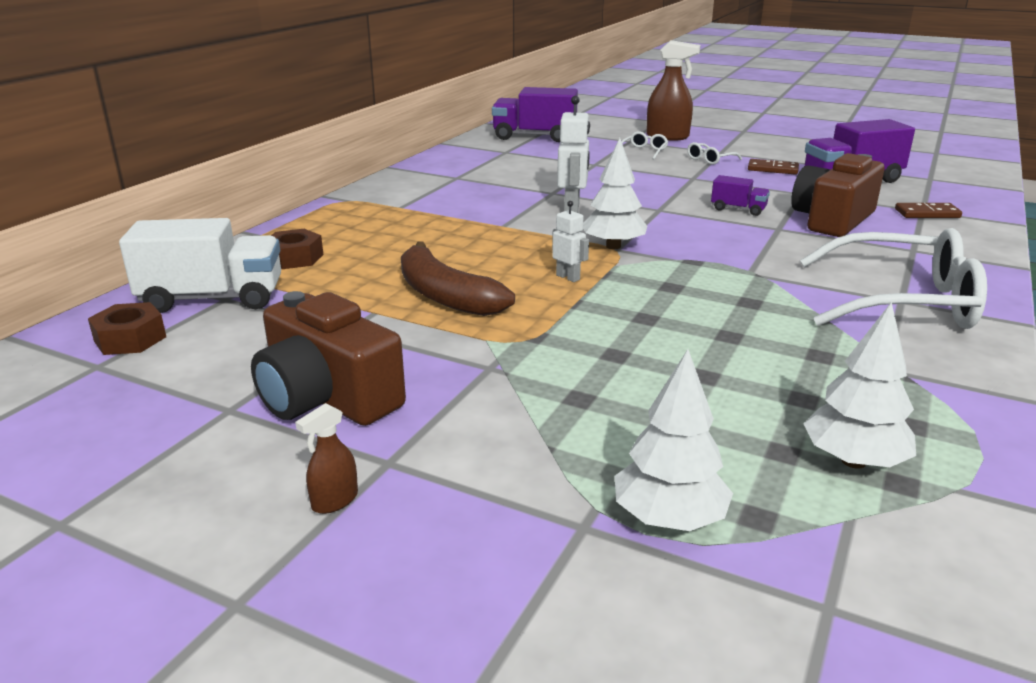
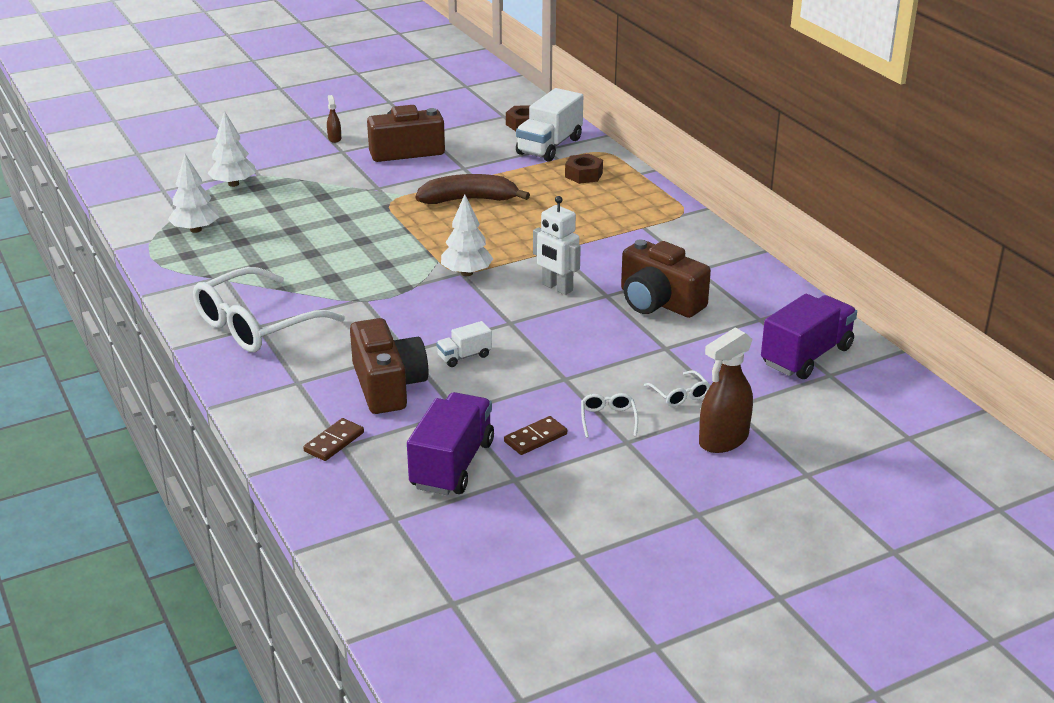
camera: 125 degrees right, 5 degrees up
(532, 177) = (659, 302): none -> brown camera
(568, 277) = (442, 240): white robot -> none
(738, 209) = (464, 356): purple truck -> white truck

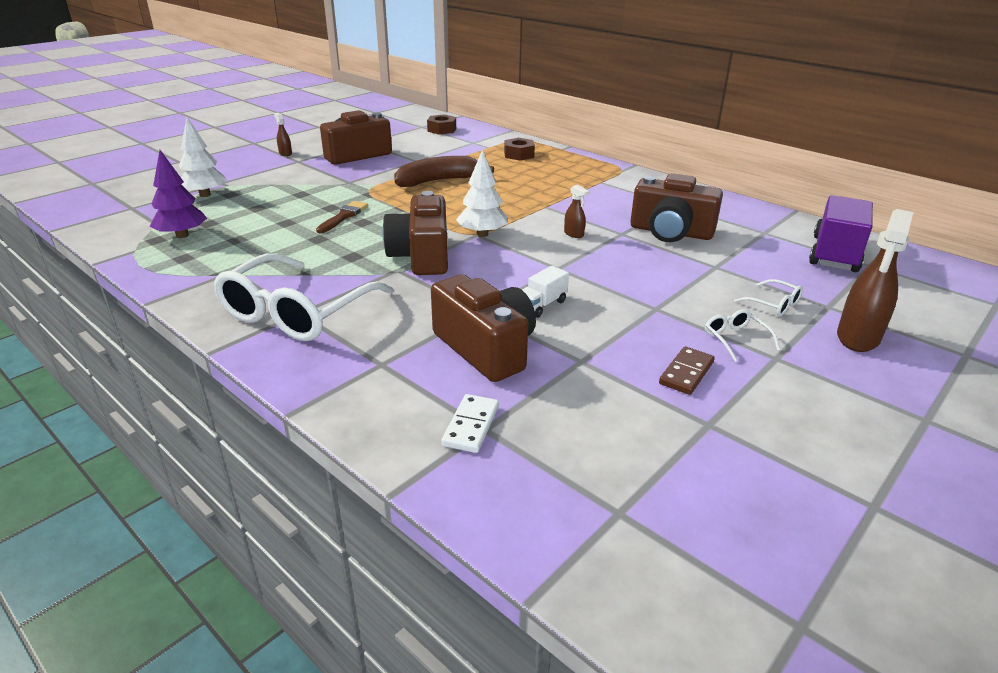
camera: 20 degrees left, 0 degrees up
(195, 230) = (182, 235): white tree -> purple tree
(334, 442) = (471, 426): brown domino -> white domino
(348, 231) = (343, 216): none -> brown brush
(393, 288) = (421, 256): none -> brown camera
(452, 465) = (628, 423): purple truck -> none
(549, 146) = (474, 140): white truck -> none
(557, 288) = (574, 234): white robot -> brown spray bottle

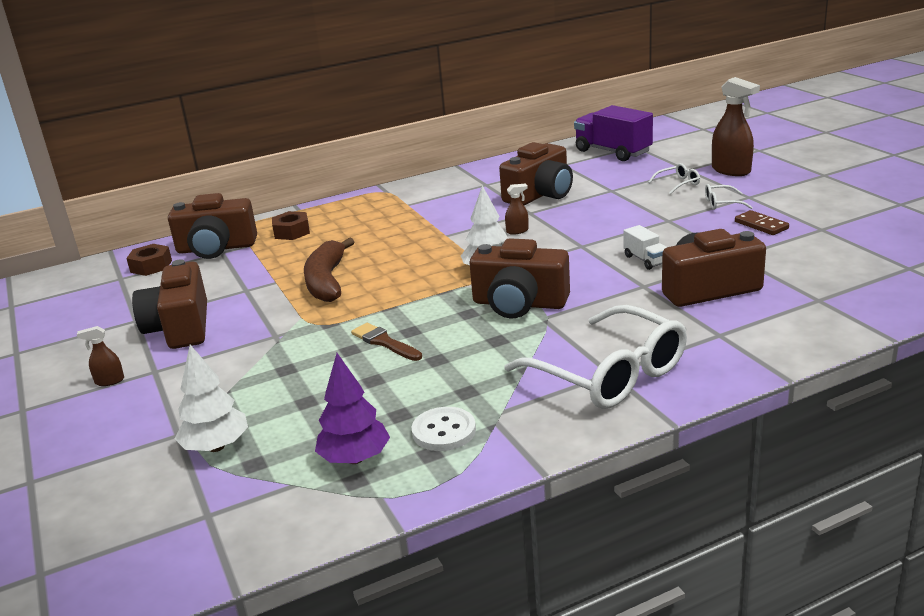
camera: 65 degrees left, 5 degrees down
(212, 258) = (444, 431): none -> white button
(471, 426) = (814, 304): white domino -> none
(478, 140) = (216, 248): none -> brown camera

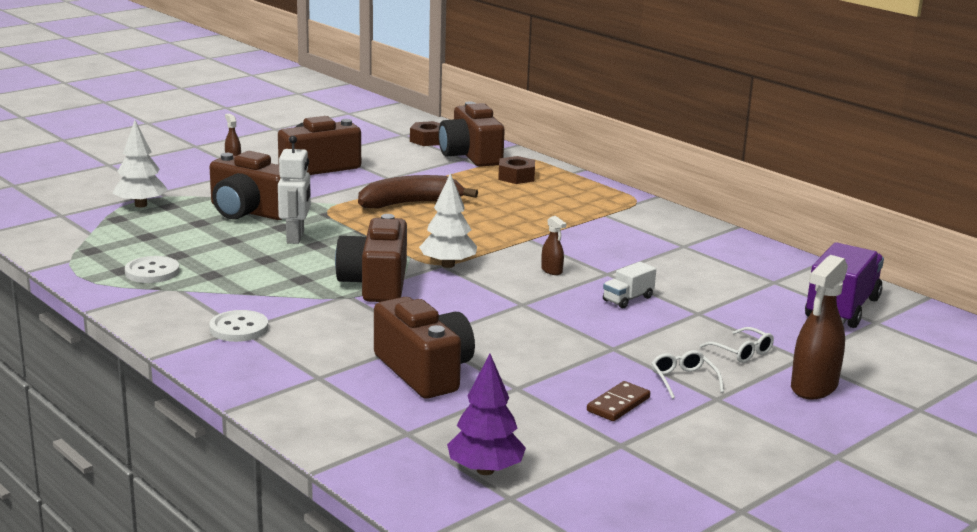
camera: 70 degrees right, 5 degrees down
(355, 459) = (119, 247): purple tree -> purple tree (485, 470)
(384, 342) = (296, 237): brown brush -> white robot
(540, 194) = (664, 275): brown camera -> brown camera (249, 211)
(610, 374) = (239, 328): white glasses -> white button
(645, 260) = (492, 337): white truck -> white truck (628, 299)

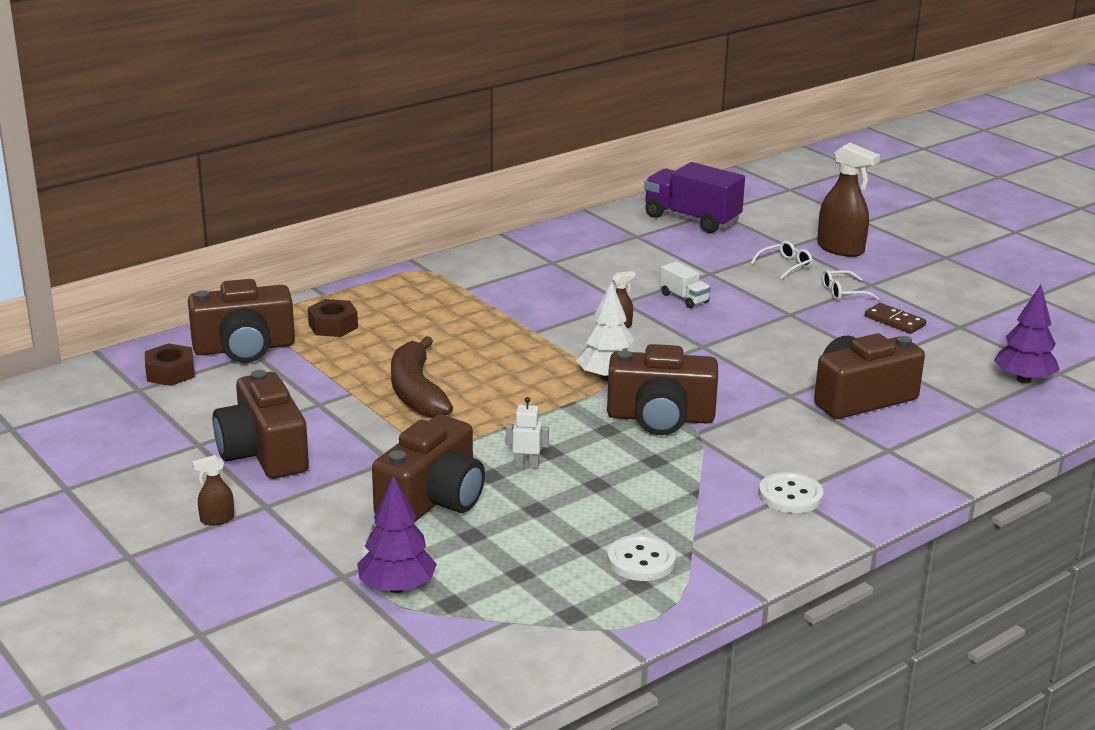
camera: 85 degrees left, 5 degrees up
(141, 205) = (397, 587): white tree -> purple tree
(296, 237) = (526, 465): white robot -> white robot, size x0.59

